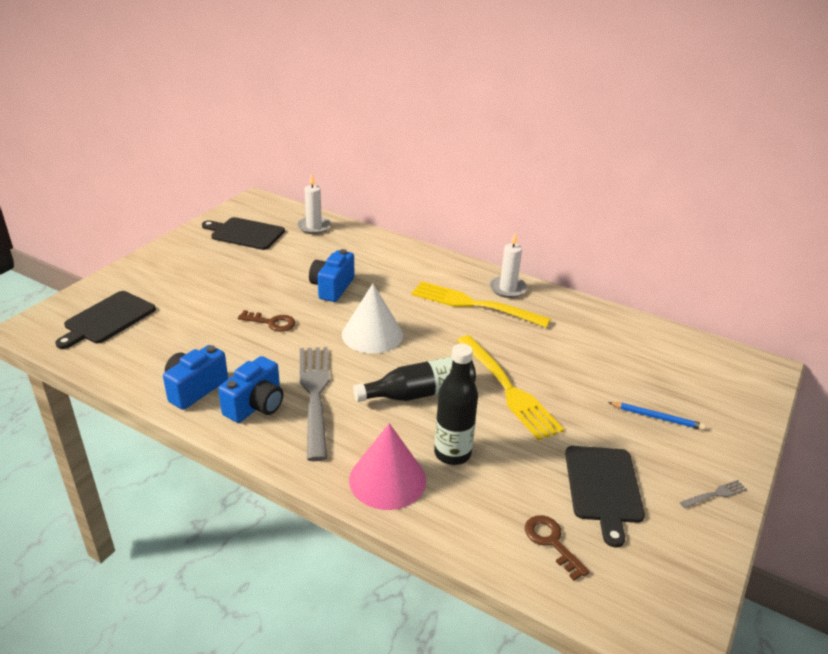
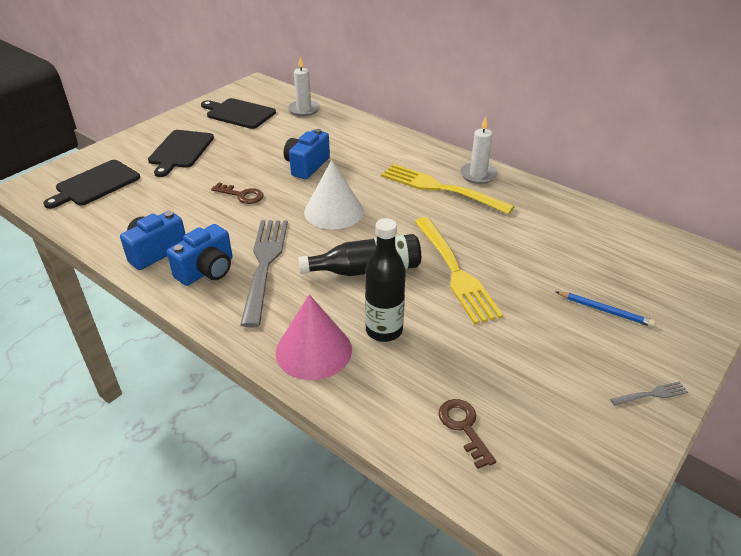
camera: 10 degrees right, 5 degrees up
(603, 487) = (531, 377): black cutting board -> black cutting board (180, 151)

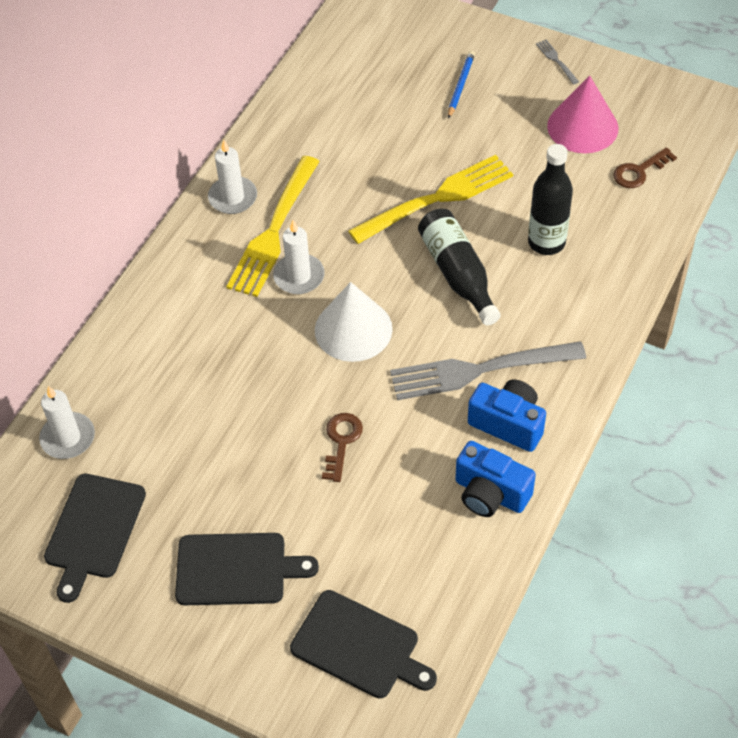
camera: 100 degrees left, 15 degrees up
(306, 166) = (248, 387): blue camera -> none
(313, 350) = (594, 291): pink cone -> pink cone (582, 127)
(393, 194) = (299, 276): none -> white candle

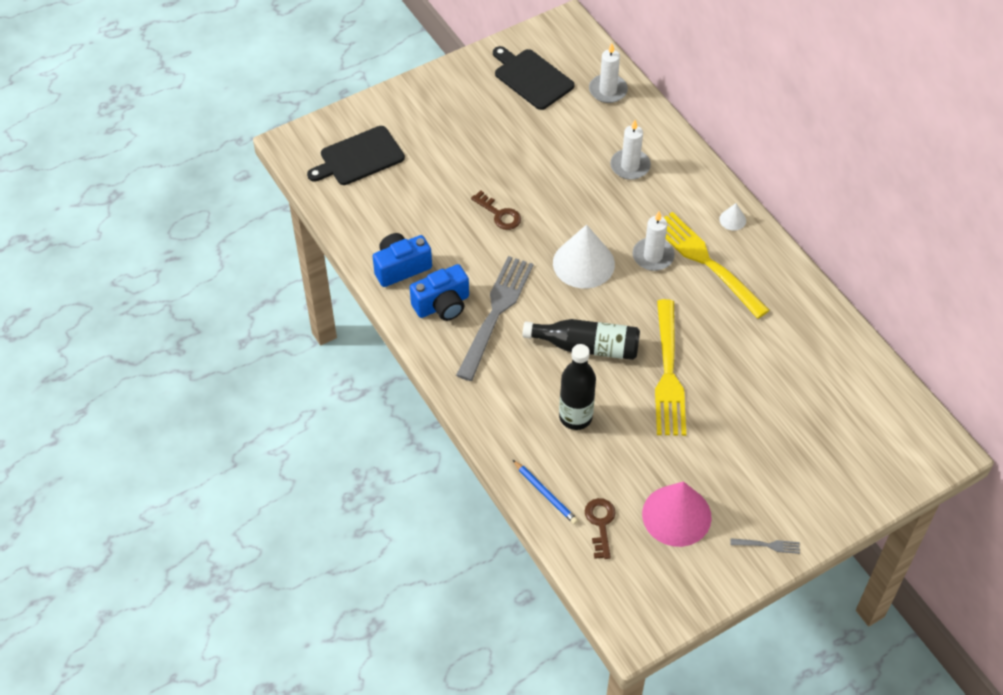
camera: 120 degrees right, 0 degrees up
(200, 235) = (732, 220): none -> white cone
(233, 197) = (757, 253): white candle -> white candle (630, 166)
(236, 569) = (453, 127): black cutting board -> none
(460, 86) = (782, 457): blue pencil -> blue pencil (545, 493)

